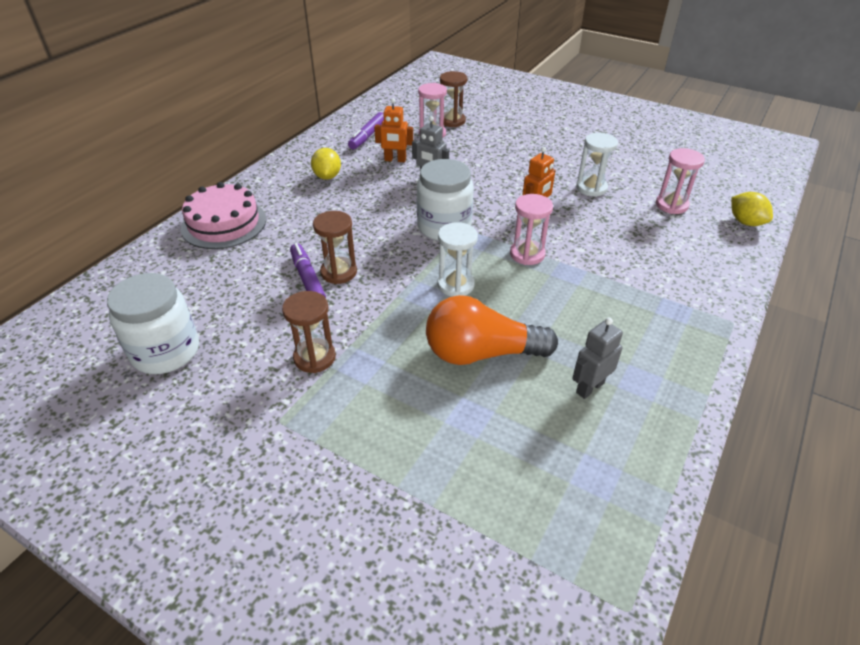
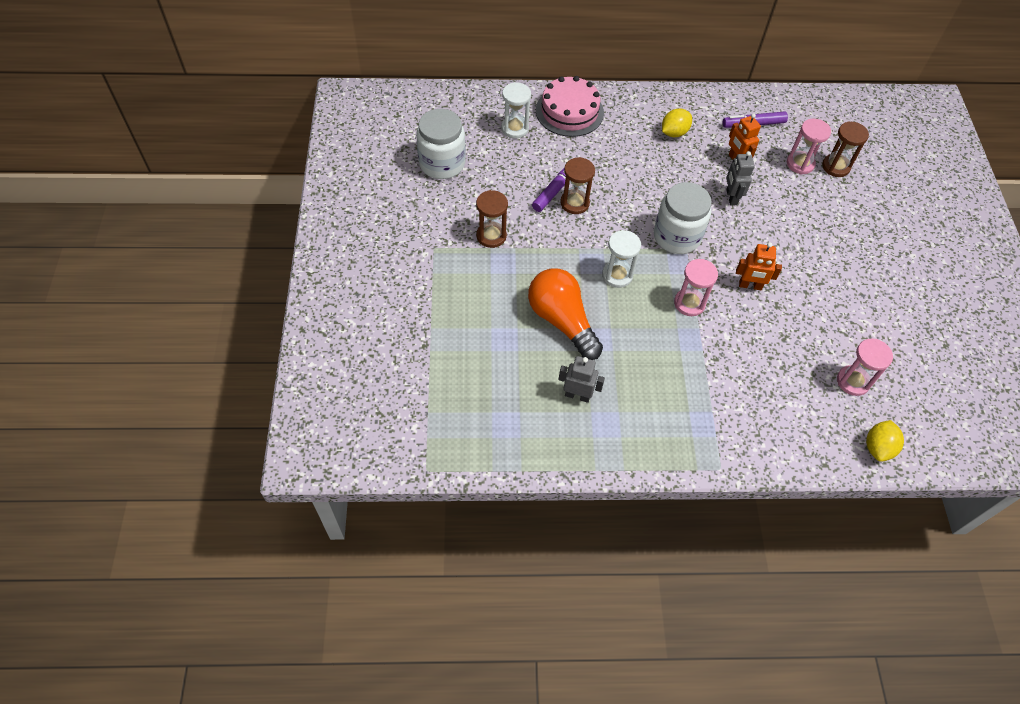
camera: 55 degrees right, 15 degrees up
(591, 188) = (824, 312): white hourglass -> white hourglass (515, 128)

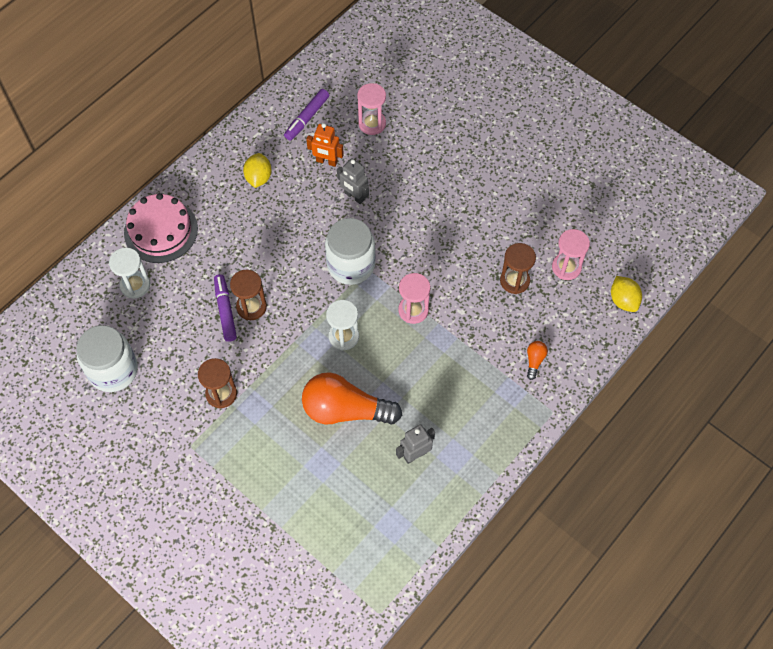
camera: 45 degrees left, 5 degrees up
(747, 420) = (534, 361): none -> orange light bulb
(750, 286) = (437, 257): orange robot -> none
(836, 167) = (397, 104): brown hourglass -> brown hourglass (514, 281)

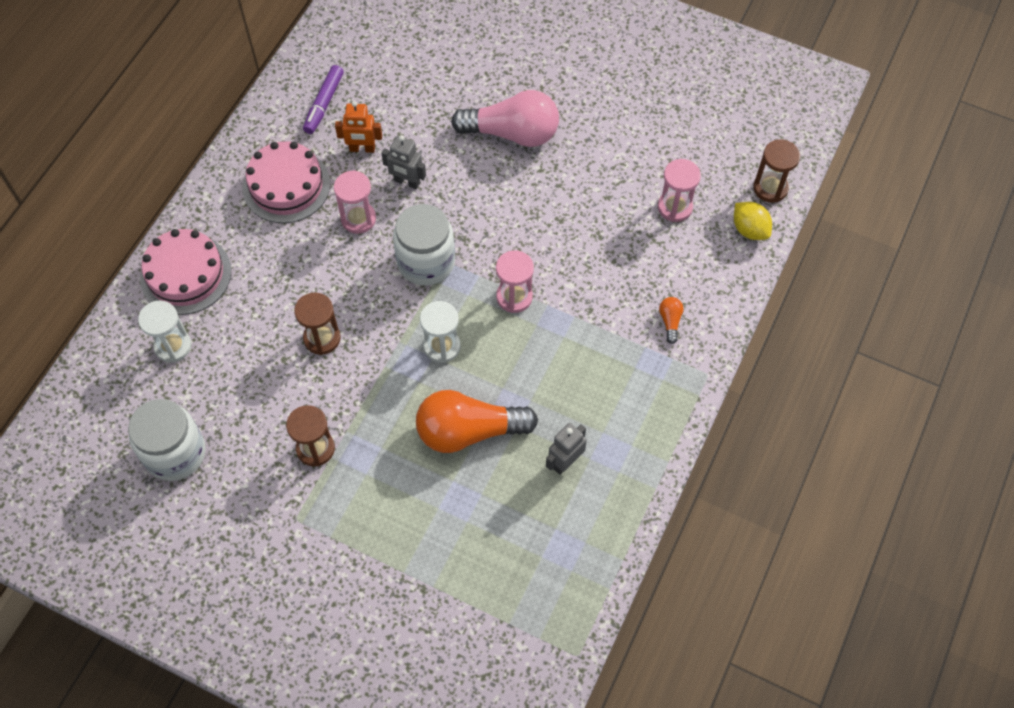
camera: 15 degrees left, 0 degrees up
(225, 310) = (292, 349): purple marker -> none
(258, 178) = (286, 185): yellow lemon -> pink cake
(372, 124) = (403, 93): pink hourglass -> pink hourglass (358, 219)
(450, 176) = (512, 133): none -> pink light bulb
(514, 281) = (621, 236): brown hourglass -> brown hourglass (770, 188)

